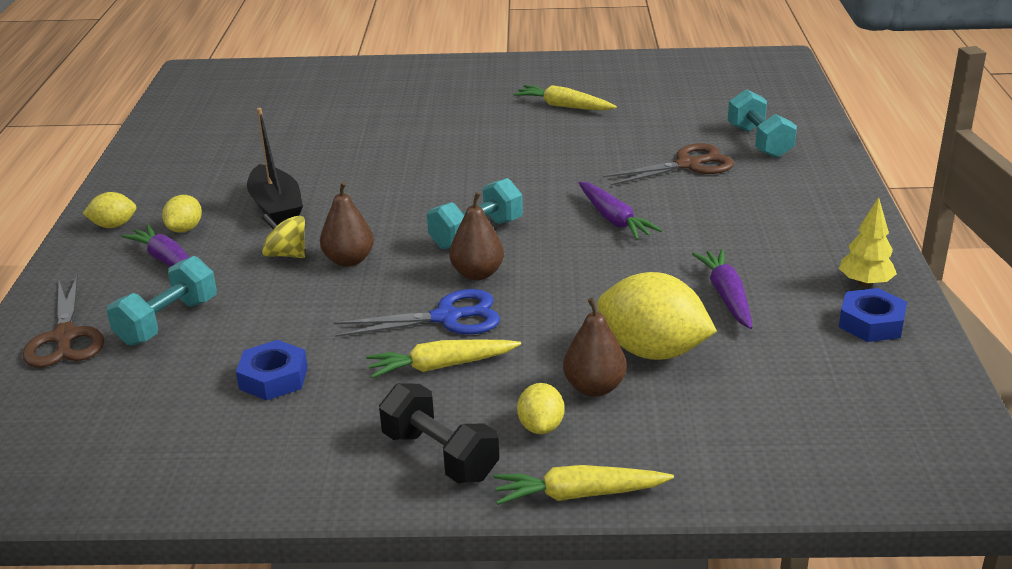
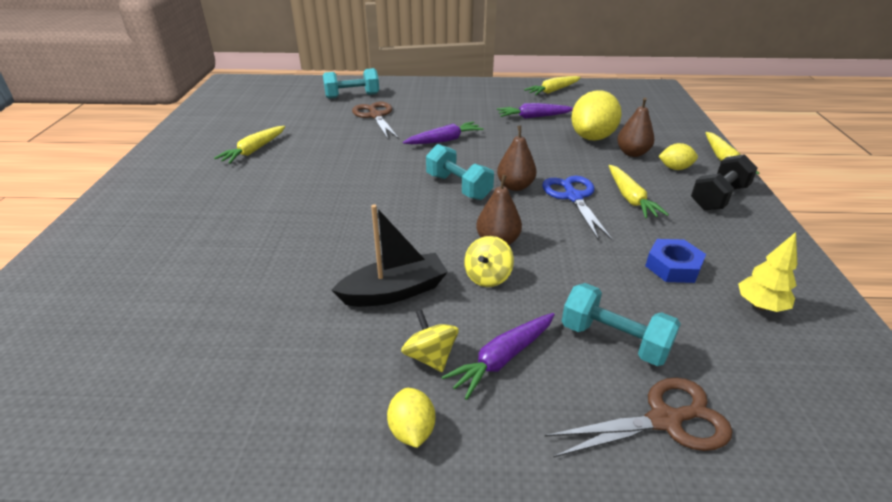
camera: 90 degrees left, 5 degrees up
(185, 229) = (430, 356): yellow lemon -> yellow spinning top
(865, 283) = (518, 88): yellow tree -> yellow tree (760, 306)
(871, 323) = (553, 91): blue nut -> yellow carrot

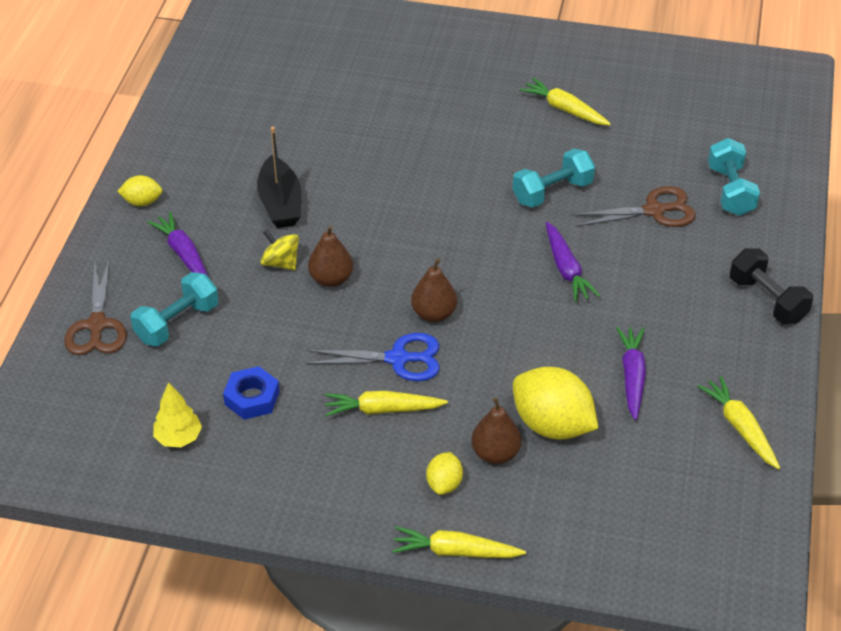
camera: 100 degrees right, 10 degrees up
(430, 356) = (201, 217): yellow spinning top -> none
(458, 187) = (444, 266): turquoise dumbbell -> turquoise dumbbell (552, 192)
(718, 197) = (363, 497): black dumbbell -> black dumbbell (767, 300)

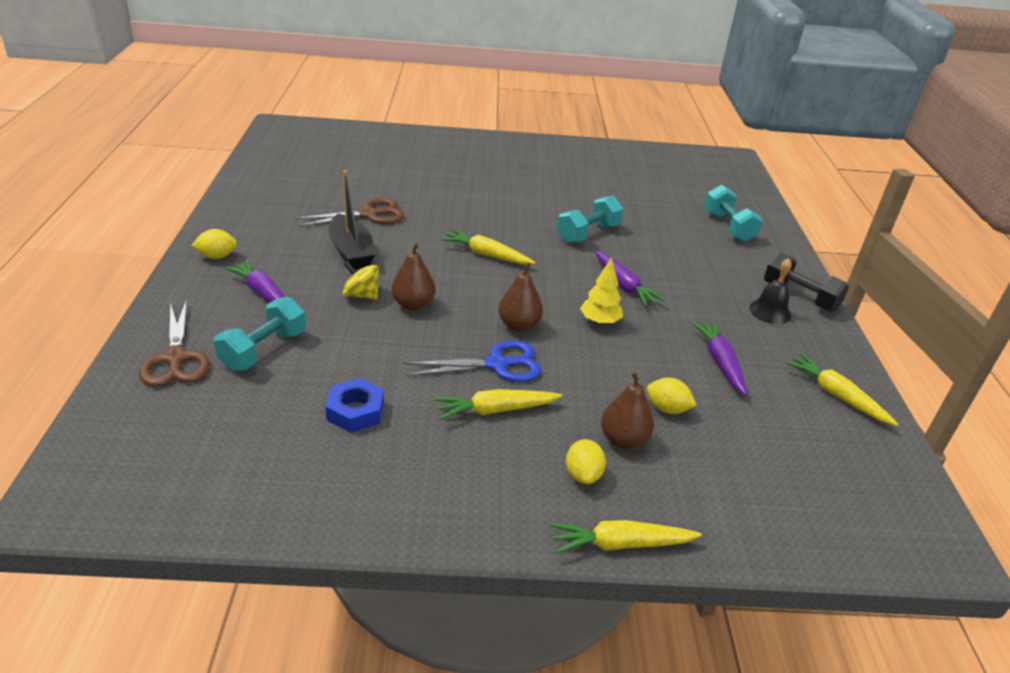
camera: 15 degrees left, 10 degrees down
(178, 438) = (279, 458): yellow tree -> yellow tree (599, 322)
(552, 425) = (667, 409): yellow lemon -> yellow lemon, size x0.51
(564, 109) = (574, 183): yellow carrot -> yellow carrot (487, 255)
(654, 211) = (676, 242): brown scissors -> brown scissors (369, 214)
(720, 317) = (770, 311): none -> black bell

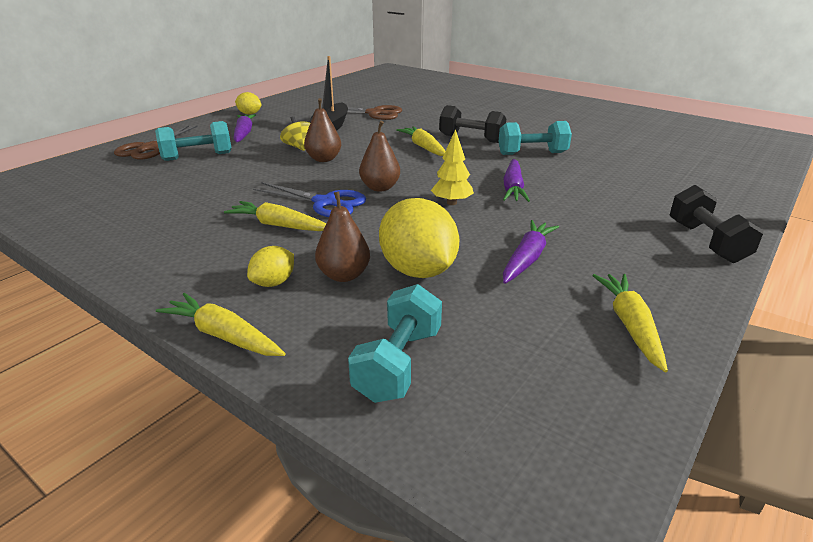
camera: 40 degrees right, 5 degrees down
(355, 411) = (192, 197): blue nut -> none
(514, 228) = (471, 139): none -> black dumbbell
(667, 409) = (418, 270): yellow lemon -> yellow lemon, size x1.97
(728, 227) = (694, 178): turquoise dumbbell -> turquoise dumbbell (398, 364)
(770, 311) = (648, 242): black bell -> none

